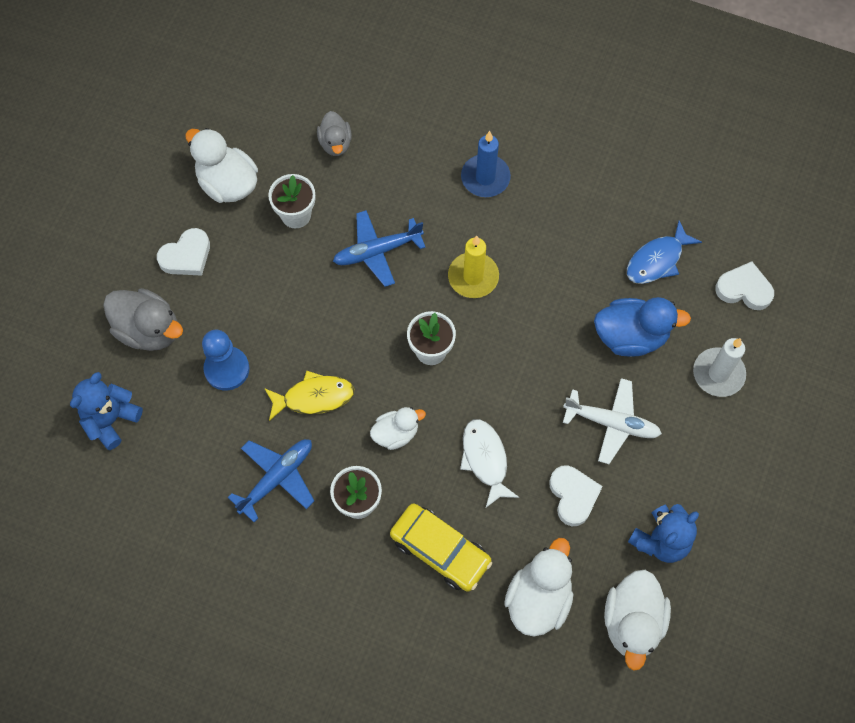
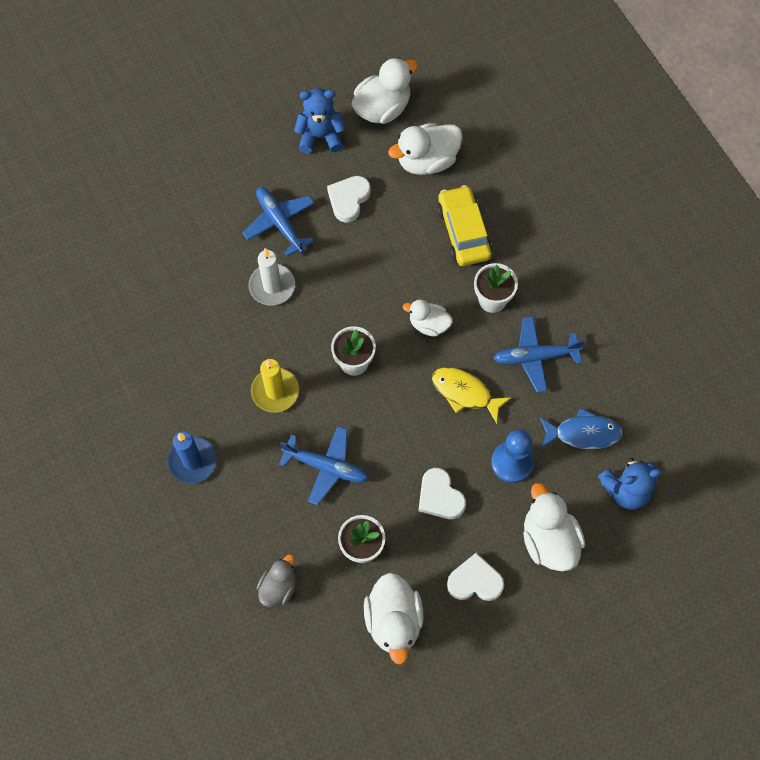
camera: 140 degrees left, 0 degrees up
(149, 330) = (549, 540): grey duck -> white duck
(485, 460) = (384, 263): white fish -> none
(612, 423) = (280, 223): white plane -> blue plane
(631, 336) = (210, 265): blue duck -> none
(657, 260) = (136, 301): blue fish -> blue fish (583, 433)
(718, 373) = (180, 199): white candle -> white candle (272, 286)
(744, 289) = (102, 237): white heart -> white heart (440, 497)

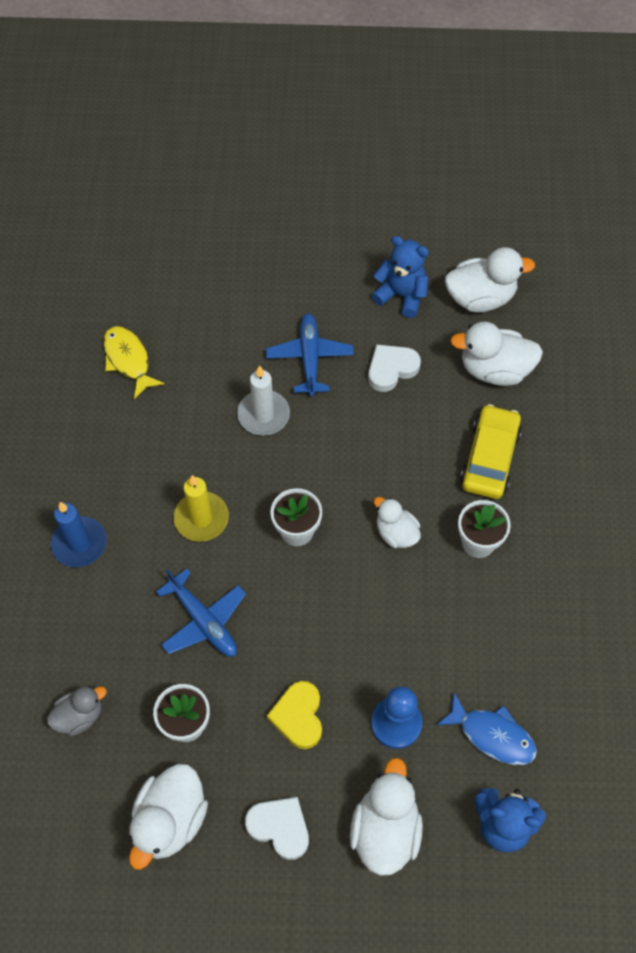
camera: 30 degrees right, 5 degrees down
(440, 497) = (298, 716): white heart -> yellow heart
(465, 393) = (391, 623): yellow fish -> yellow fish (128, 360)
(535, 357) = (488, 625): blue plane -> none

